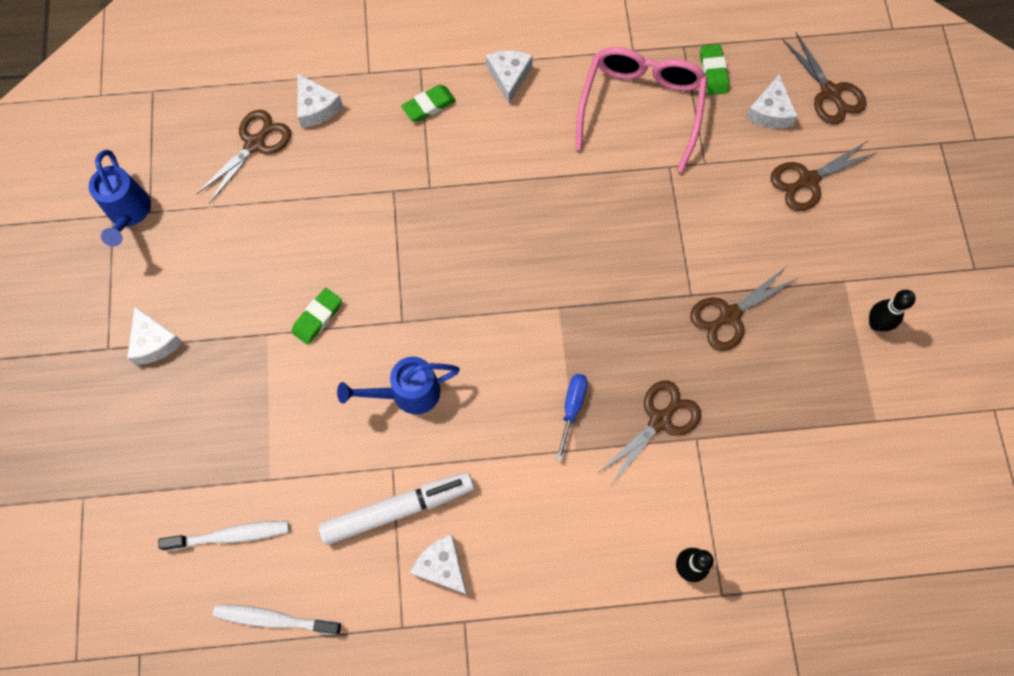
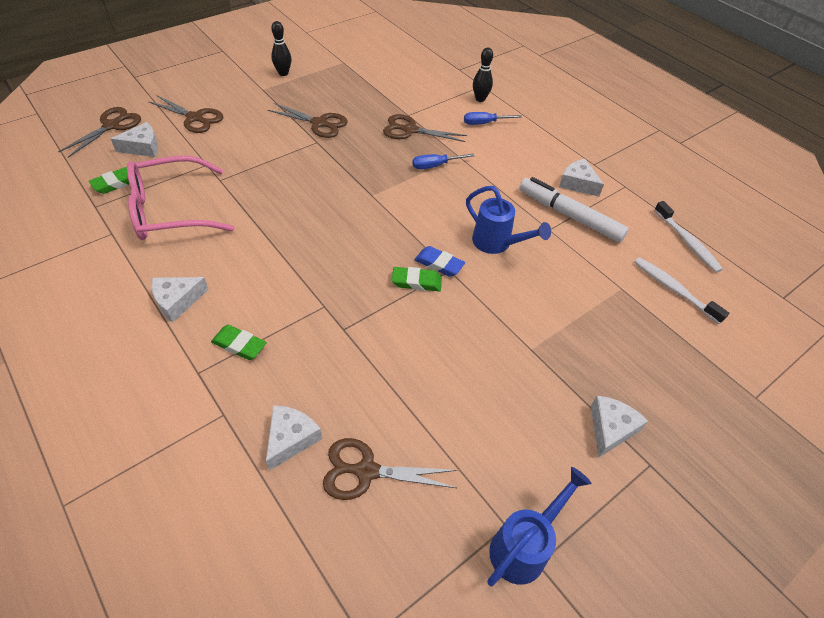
camera: 125 degrees left, 20 degrees down
(317, 317) = (490, 322): green eraser -> green eraser (416, 282)
(416, 316) = (439, 264): none -> blue eraser
(442, 566) = (578, 183): white cheese -> white cheese turned 120 degrees clockwise
(626, 532) = (485, 123): none -> blue screwdriver

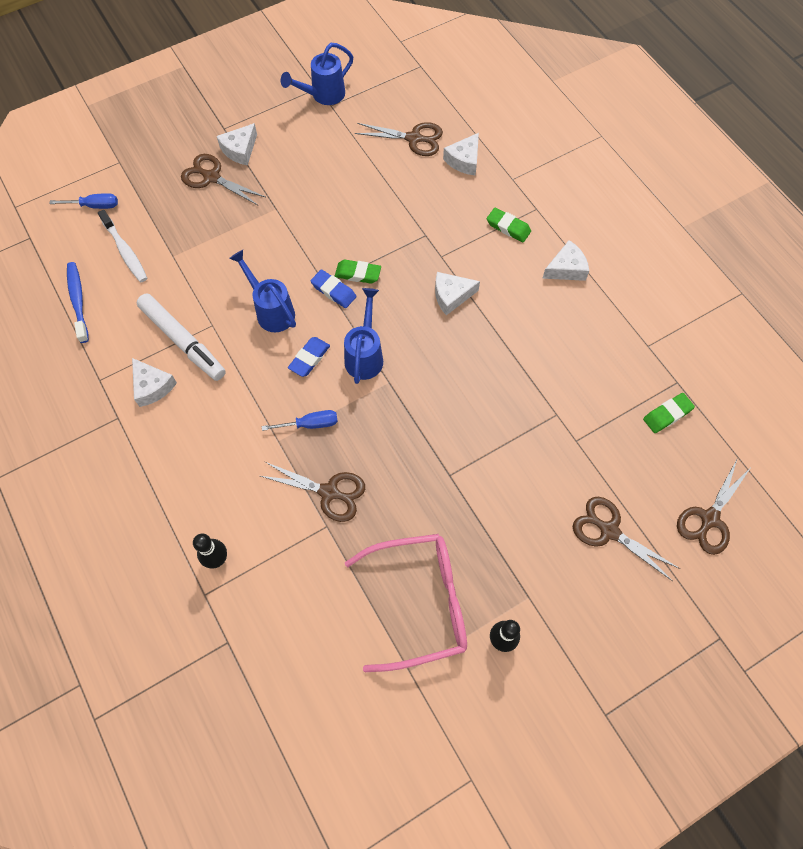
camera: 170 degrees left, 15 degrees up
(143, 147) = (658, 474): white cheese -> white cheese (451, 296)
(172, 210) = (597, 372): pink glasses -> pink glasses (418, 603)
(319, 123) = (446, 512): brown scissors -> brown scissors (211, 177)
(396, 213) = (365, 355): none -> blue watering can
(448, 208) = (309, 358): none -> blue eraser
(485, 123) = (227, 502): blue screwdriver -> blue screwdriver (94, 206)
(687, 242) = (78, 301): white toothbrush -> blue toothbrush

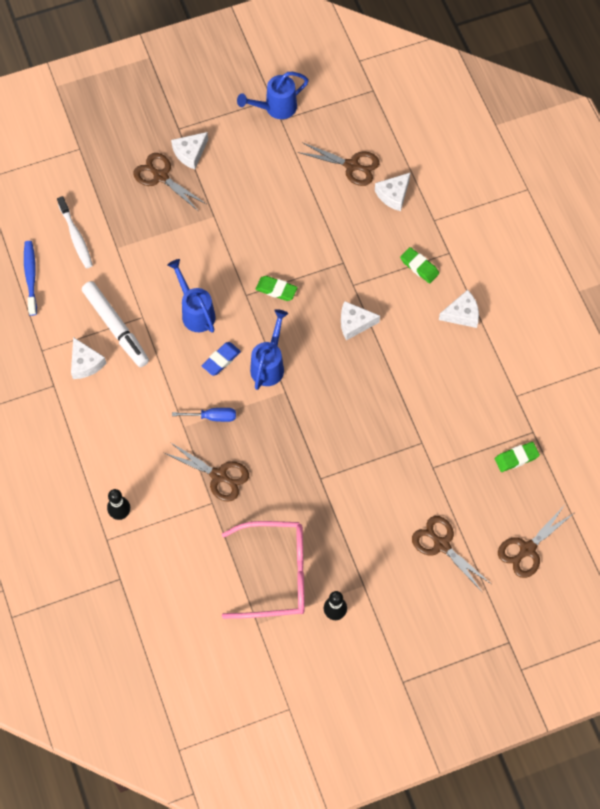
camera: 10 degrees right, 0 degrees up
(94, 206) = (53, 189): blue screwdriver -> none
(333, 291) = (252, 302): blue eraser -> none

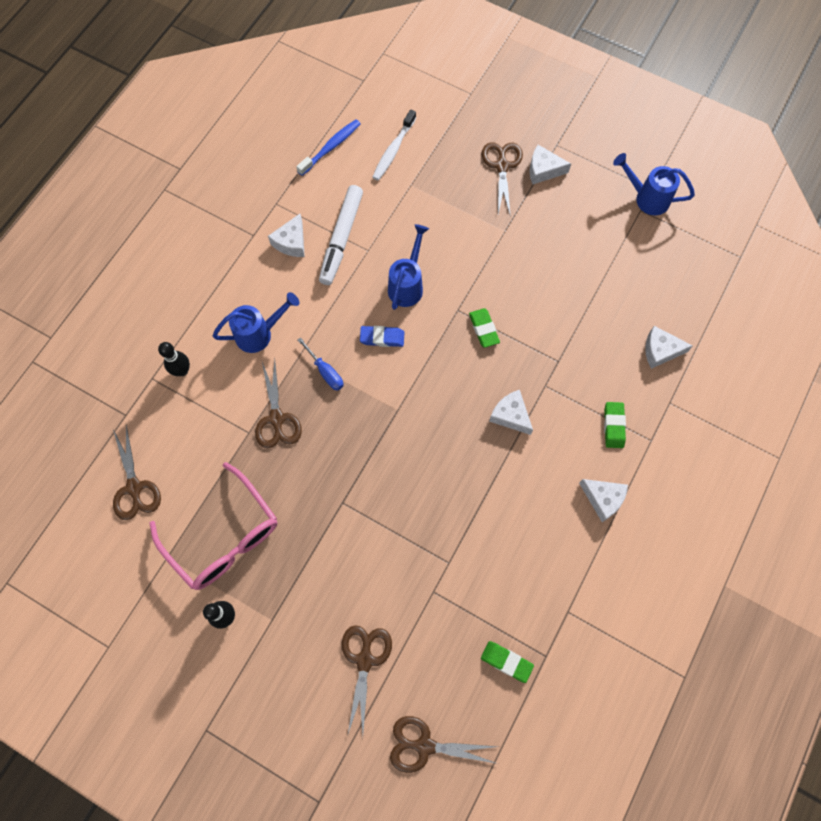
camera: 50 degrees right, 5 degrees up
(269, 364) = (411, 378): blue watering can -> blue watering can (260, 333)
(352, 165) = (654, 296): brown scissors -> brown scissors (134, 488)

